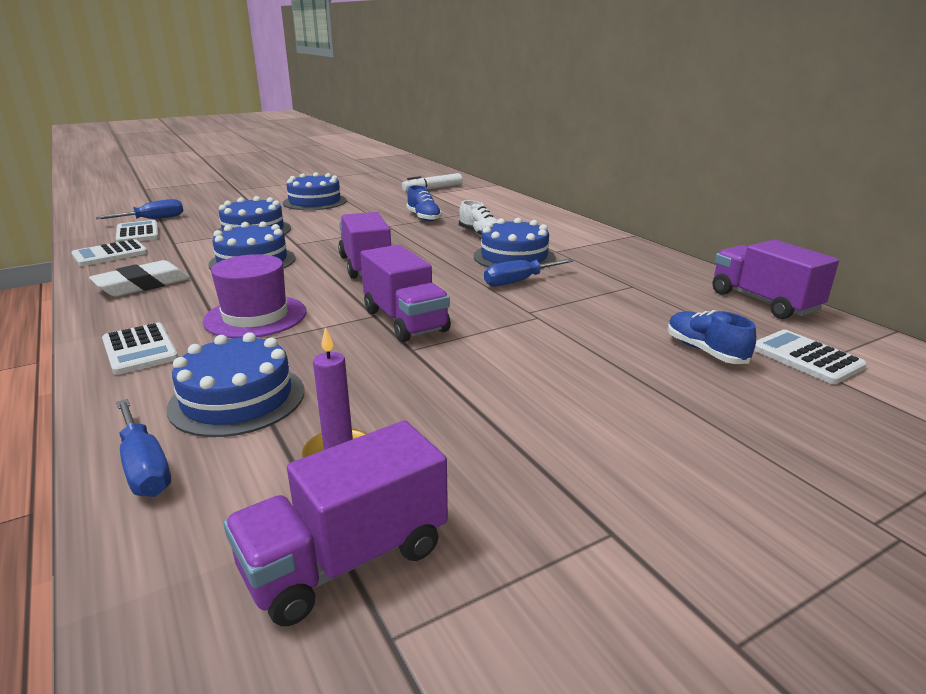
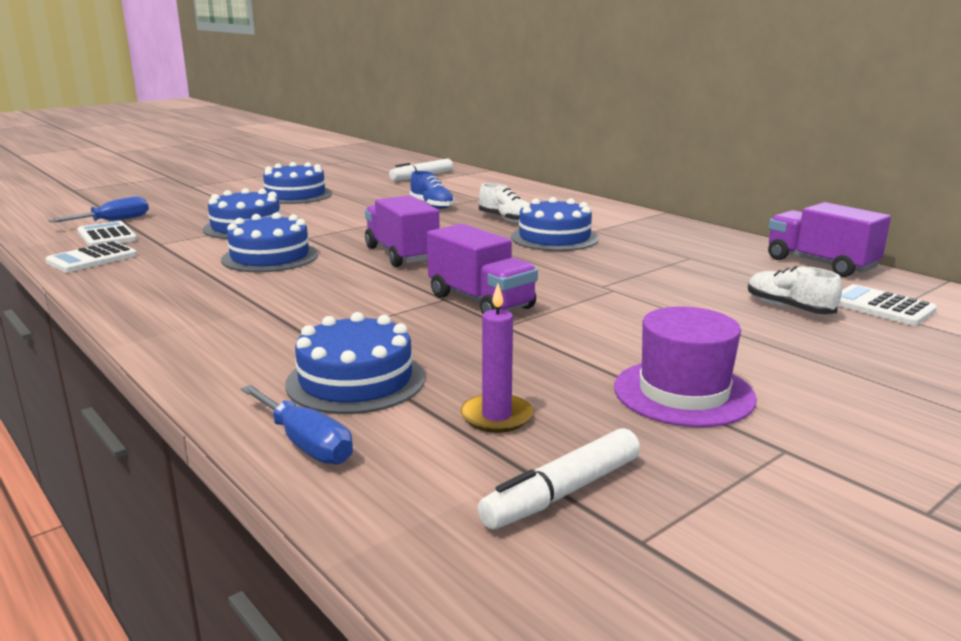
camera: 10 degrees left, 5 degrees down
(140, 349) = (211, 346): white calculator -> none
(142, 285) = (159, 286): white eraser -> none
(255, 316) = (316, 308): purple hat -> purple hat (683, 393)
(346, 559) = (562, 493): purple truck -> white marker
(518, 281) = (574, 260): blue screwdriver -> none
(705, 351) = (789, 308): blue shoe -> white shoe

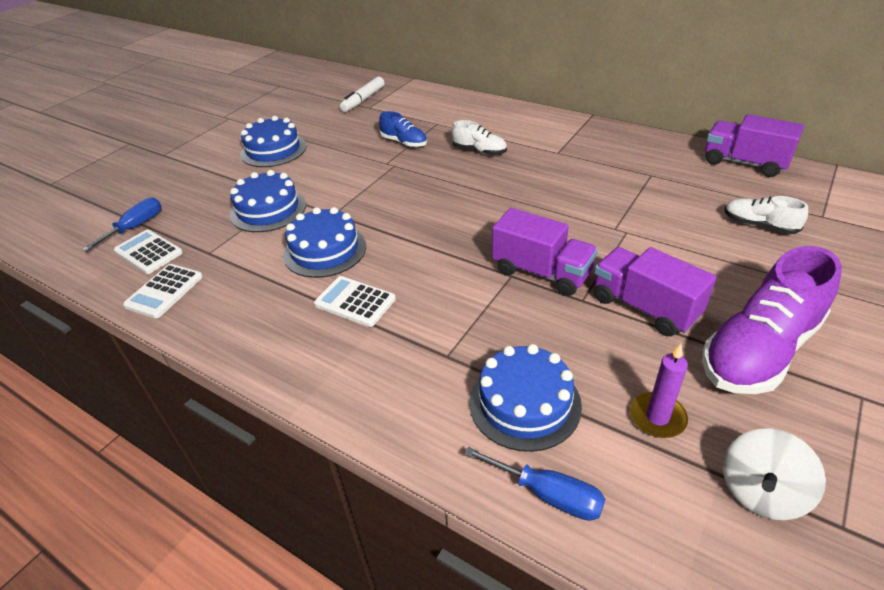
camera: 15 degrees left, 20 degrees up
(401, 254) = (432, 221): purple truck -> purple truck (644, 307)
(554, 238) = (535, 170): blue cake -> none
(562, 493) = (761, 492): white marker -> white spinning top
(683, 393) = (759, 350): purple hat -> purple shoe
(881, 307) = (816, 209): white calculator -> white calculator (355, 302)

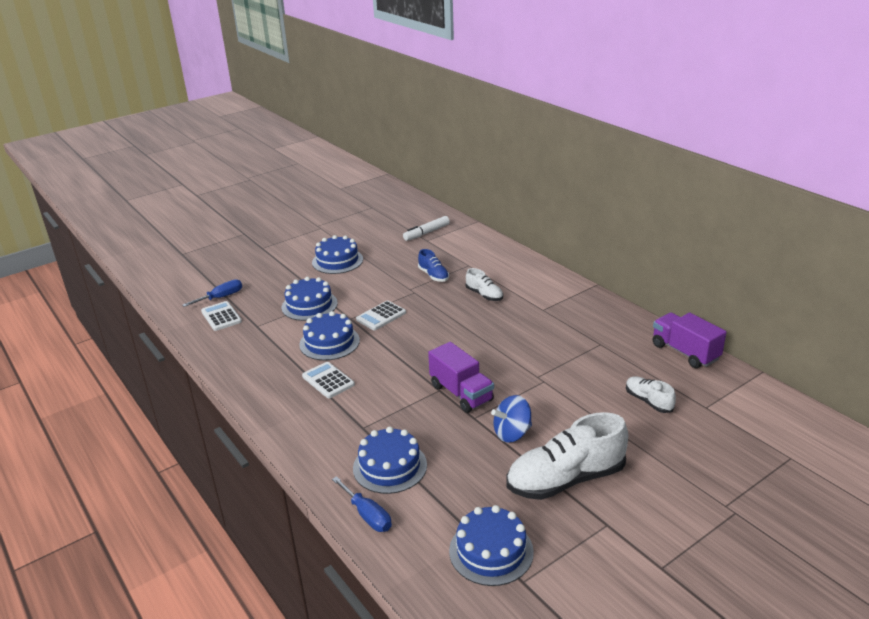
camera: 20 degrees right, 10 degrees down
(164, 291) = (219, 344): white calculator -> white calculator (381, 316)
(644, 307) = (512, 433): purple truck -> blue spinning top
(657, 417) = (463, 497): purple candle -> none
(759, 350) = (565, 479): purple shoe -> white shoe
(761, 492) = (491, 551): white spinning top -> blue cake

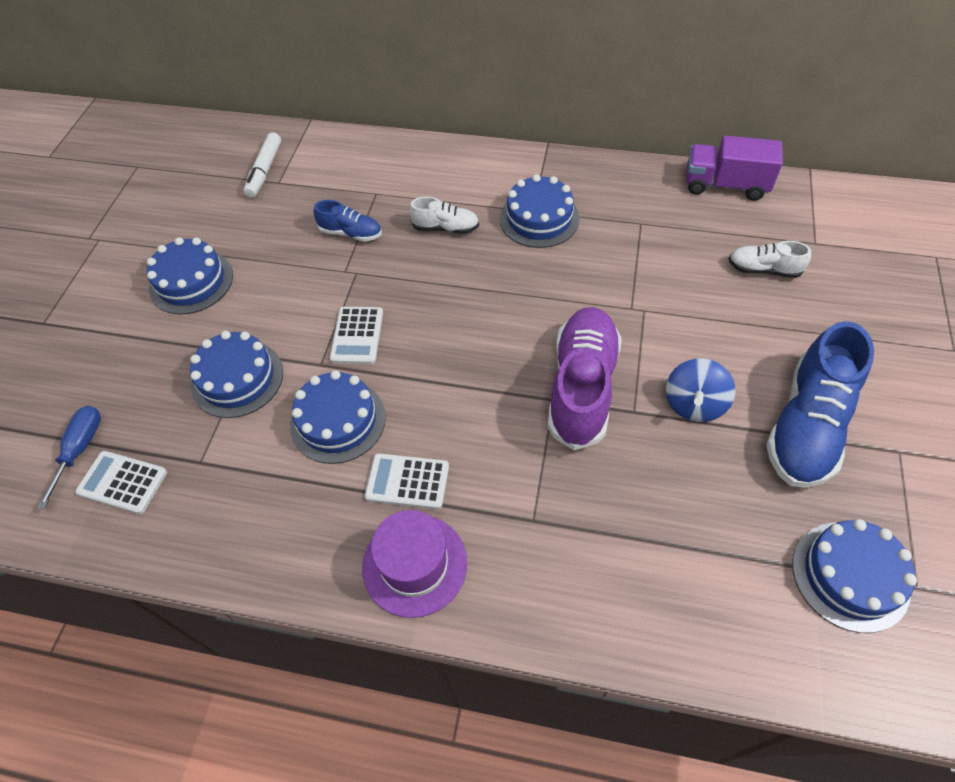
camera: 40 degrees left, 25 degrees up
(290, 410) = (414, 564): none -> purple hat
(367, 515) = (686, 641): blue screwdriver -> none
(390, 466) = (628, 551): blue cake -> blue cake (539, 218)
(461, 393) = (582, 387): purple truck -> purple shoe
(565, 479) = (807, 425): white shoe -> blue shoe

